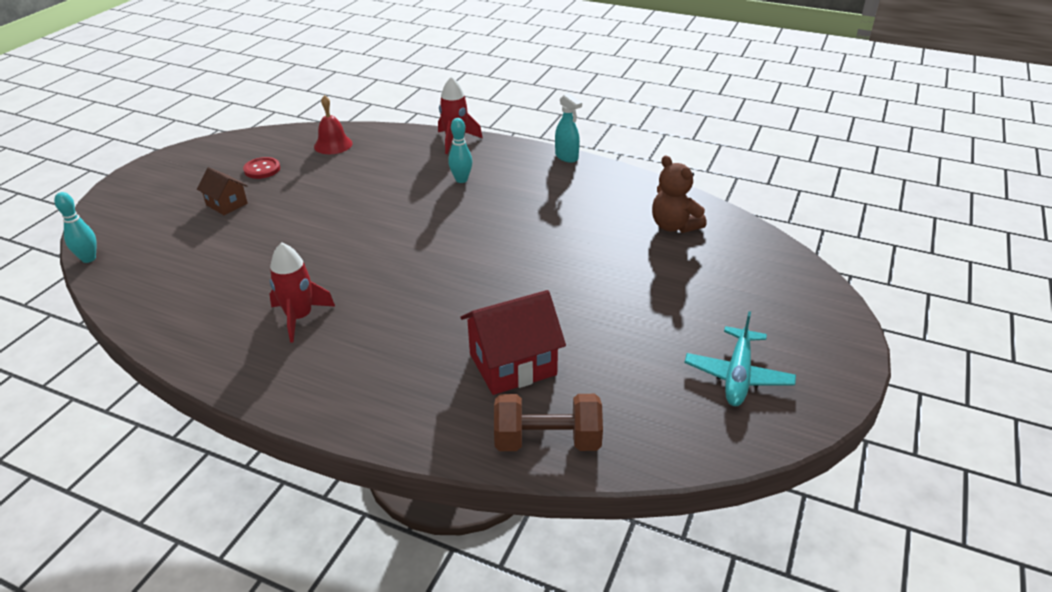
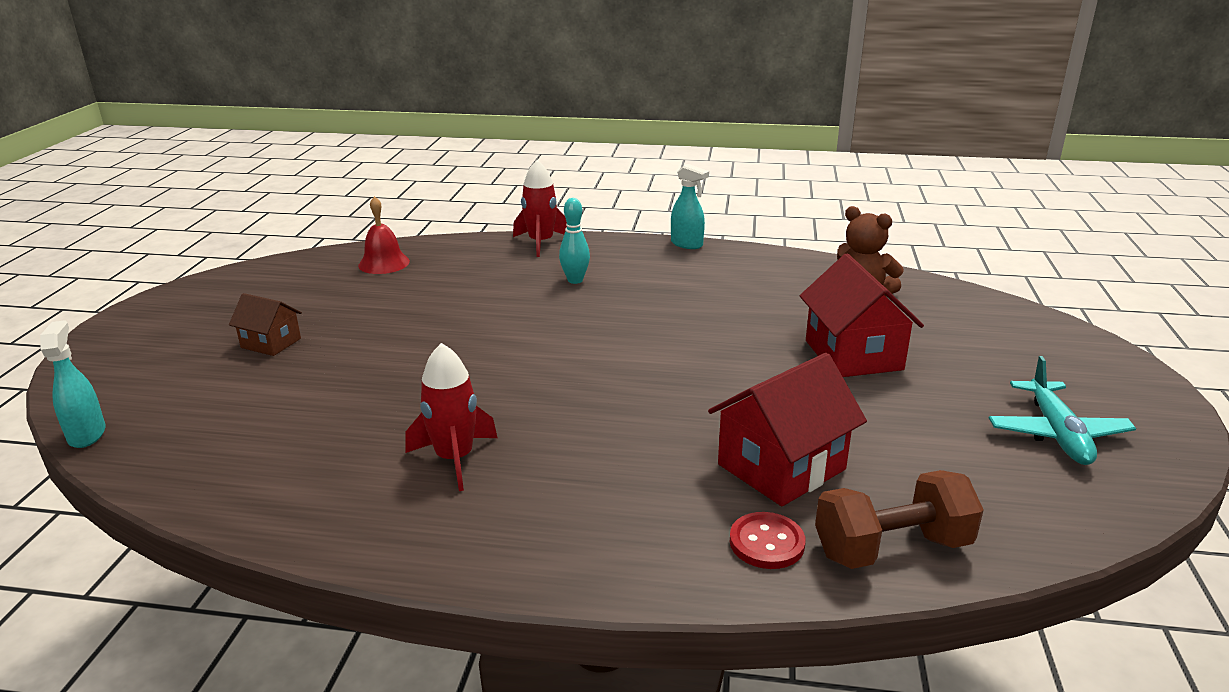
camera: 15 degrees left, 10 degrees down
(88, 259) = (87, 434): turquoise bowling pin -> turquoise spray bottle
(262, 169) = (300, 299): red button -> red button (766, 543)
(629, 280) = (853, 355): none -> red house

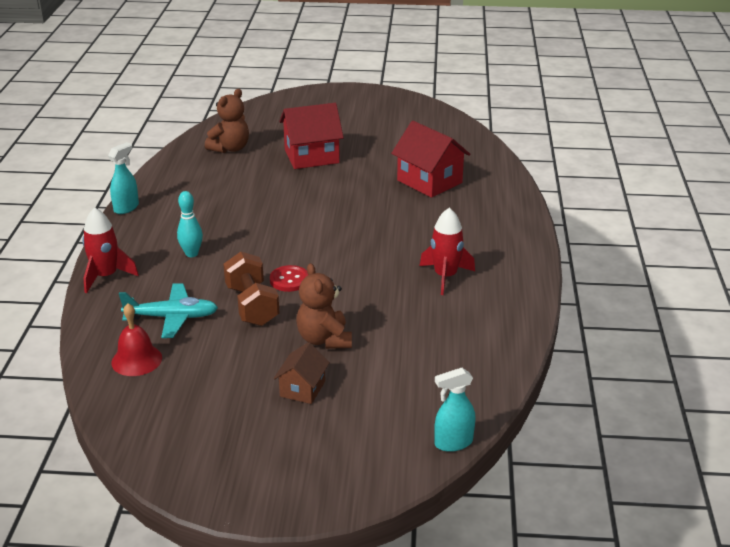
camera: 95 degrees left, 5 degrees up
(354, 357) = (324, 339): none -> brown teddy bear
(766, 543) = (489, 187): red button -> red button (289, 280)
(892, 548) = (483, 160): brown dumbbell -> brown dumbbell (252, 305)
(1057, 434) = (386, 116): turquoise plane -> turquoise plane (172, 317)

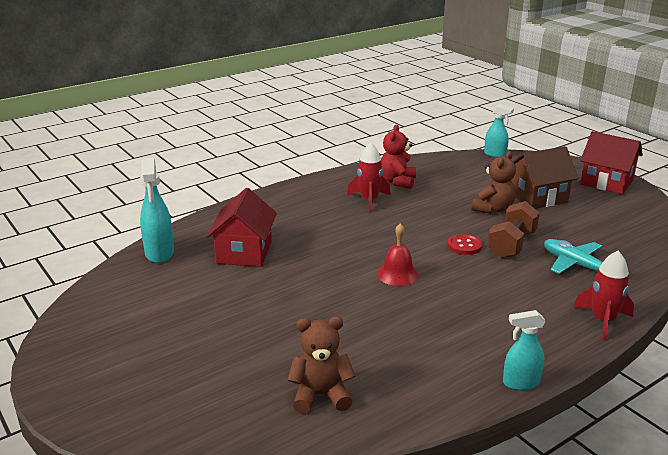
camera: 130 degrees left, 5 degrees down
(136, 360) = (626, 253): red bell -> red bell (397, 274)
(191, 254) = (510, 300): turquoise bowling pin -> none
(302, 389) = (538, 197): brown house -> brown house, size x1.75
(312, 156) = (271, 331): red house -> red house (606, 182)
(467, 316) = (397, 181): none -> red teddy bear
(475, 152) = (159, 253): none -> turquoise spray bottle

